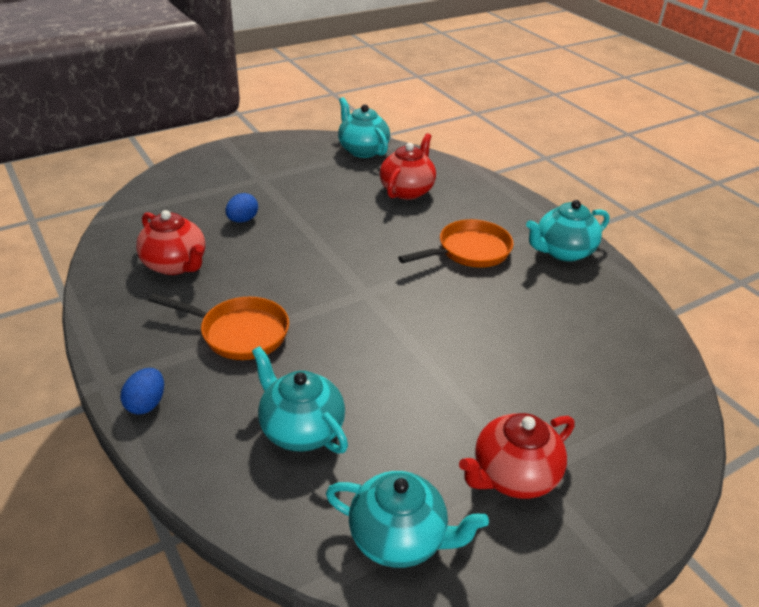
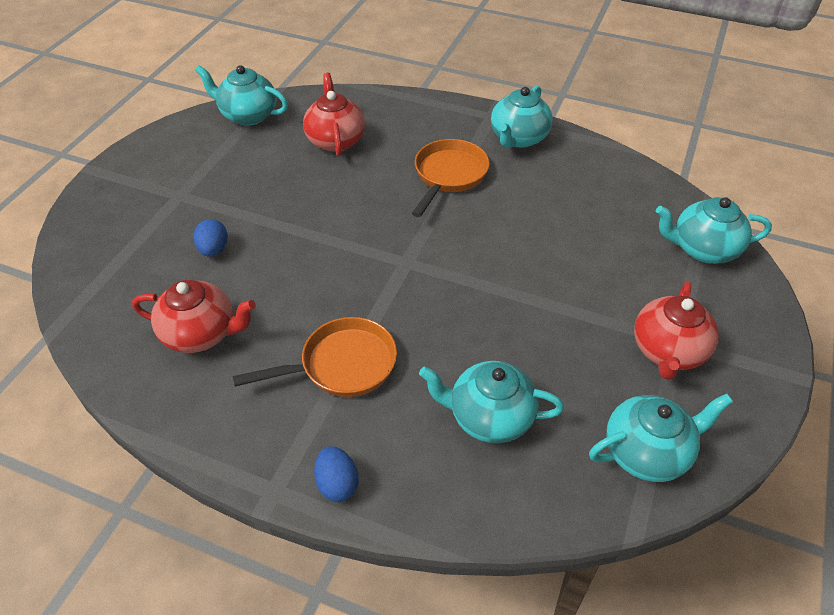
camera: 35 degrees left, 10 degrees up
(649, 417) = (703, 249): none -> turquoise teapot

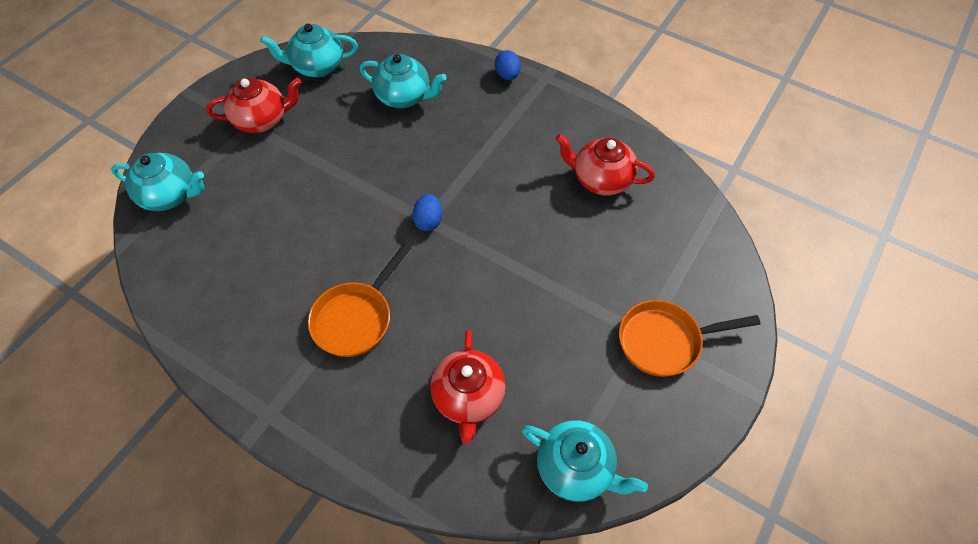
camera: 170 degrees left, 10 degrees up
(214, 250) = (599, 258): blue egg -> blue egg (428, 221)
(342, 365) = (495, 142): orange pan -> orange pan (664, 341)
(518, 138) = (256, 365): turquoise teapot -> none
(668, 351) = (262, 120): red teapot -> red teapot turned 45 degrees clockwise

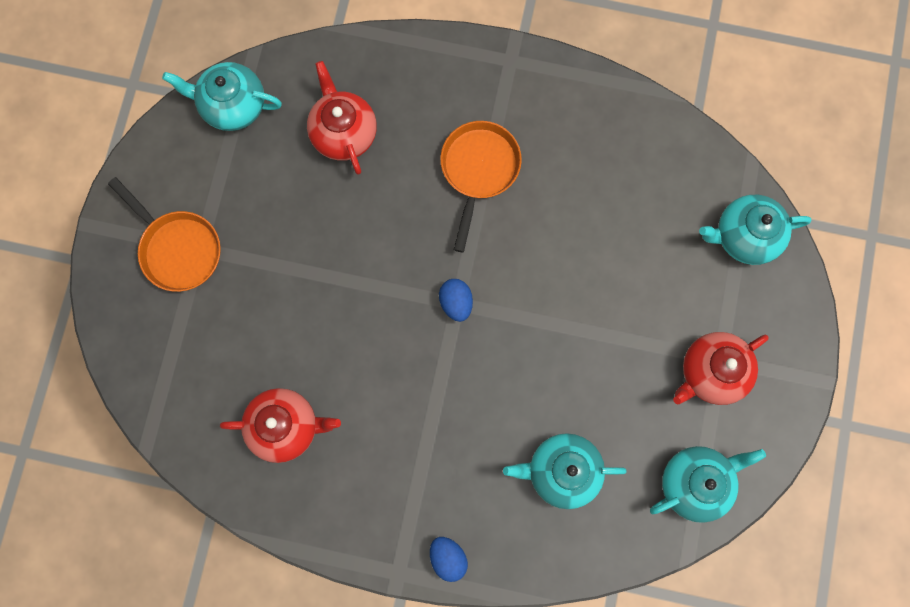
camera: 160 degrees right, 20 degrees up
(664, 341) = (178, 249): orange pan -> orange pan turned 75 degrees clockwise

